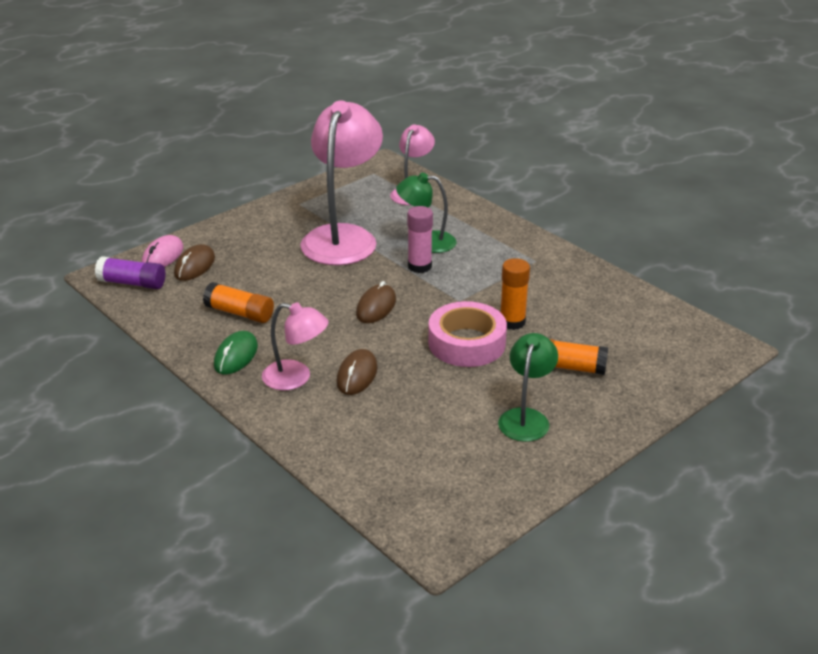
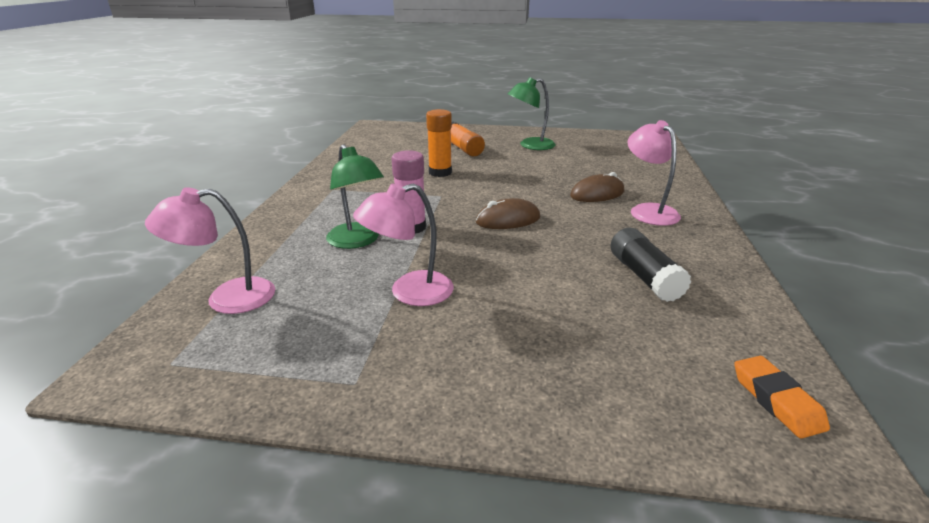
camera: 130 degrees left, 5 degrees down
(132, 283) = (776, 400): purple glue stick -> orange eraser
(163, 256) = (687, 424): pink mouse -> none
(195, 266) = (646, 369): brown mouse -> none
(236, 356) = (687, 245): green mouse -> none
(239, 313) = (644, 277): orange glue stick -> black glue stick
(343, 237) = (409, 292): pink lamp -> pink lamp, size x0.54
(466, 343) = (491, 177): pink tape -> none

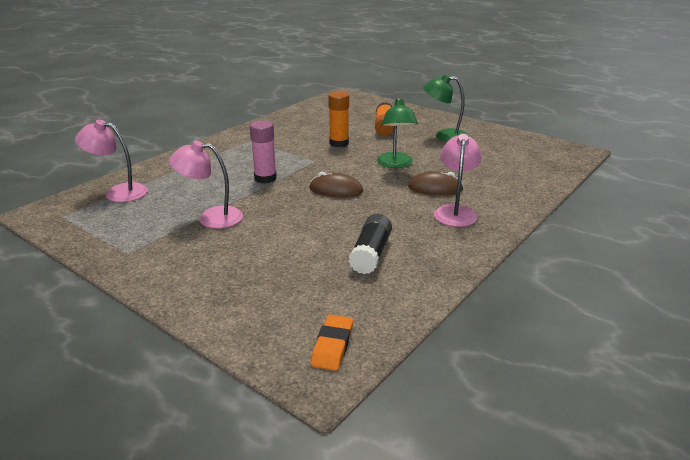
camera: 30 degrees right, 0 degrees up
(357, 241) = (222, 178): green lamp -> green lamp (395, 164)

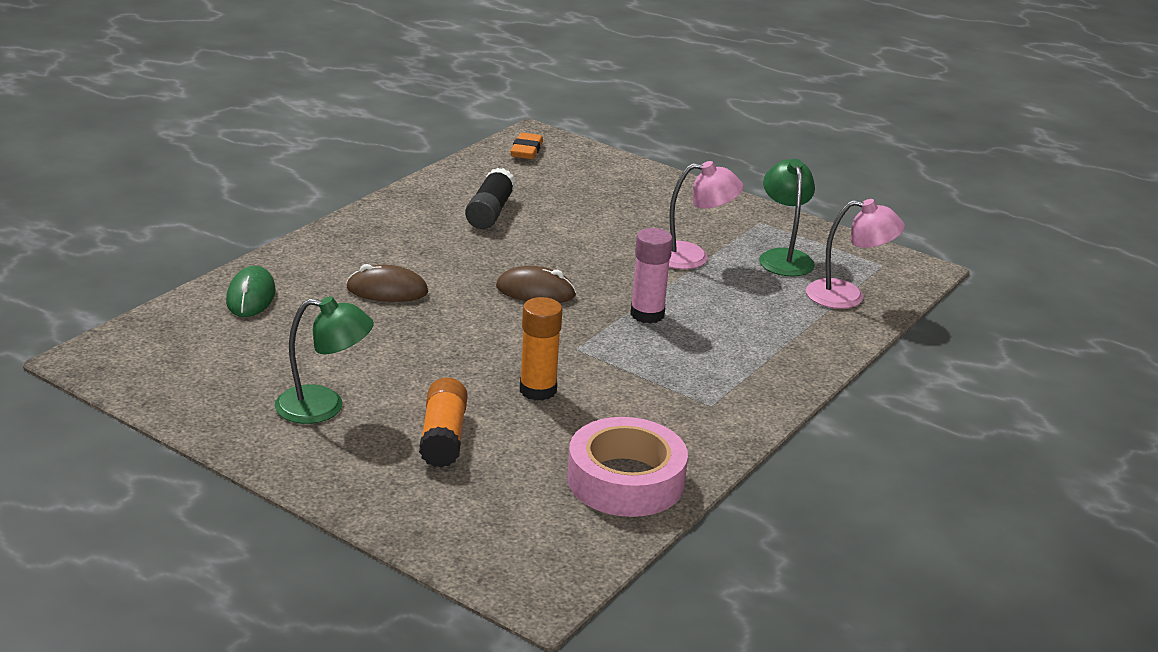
camera: 175 degrees right, 0 degrees up
(304, 117) = (625, 480): none -> pink tape
(395, 164) = (438, 337): green lamp -> green lamp (783, 257)
(455, 211) = (373, 256): pink lamp -> none
(519, 182) = (251, 297): none -> green mouse

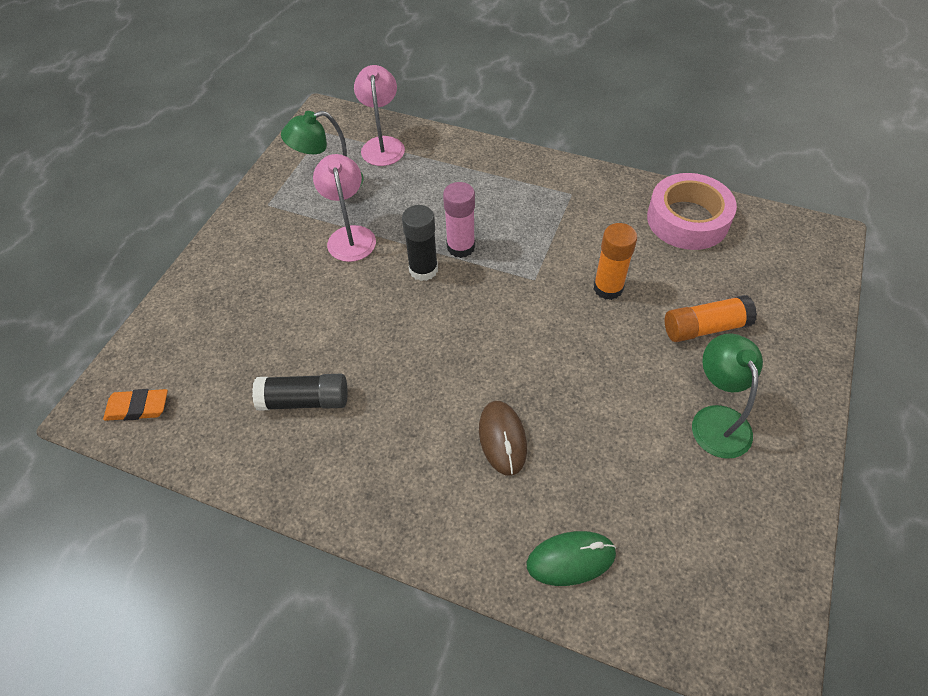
camera: 100 degrees left, 25 degrees up
(535, 291) = (454, 325): brown mouse -> none
(622, 288) = (423, 269): none -> black glue stick

